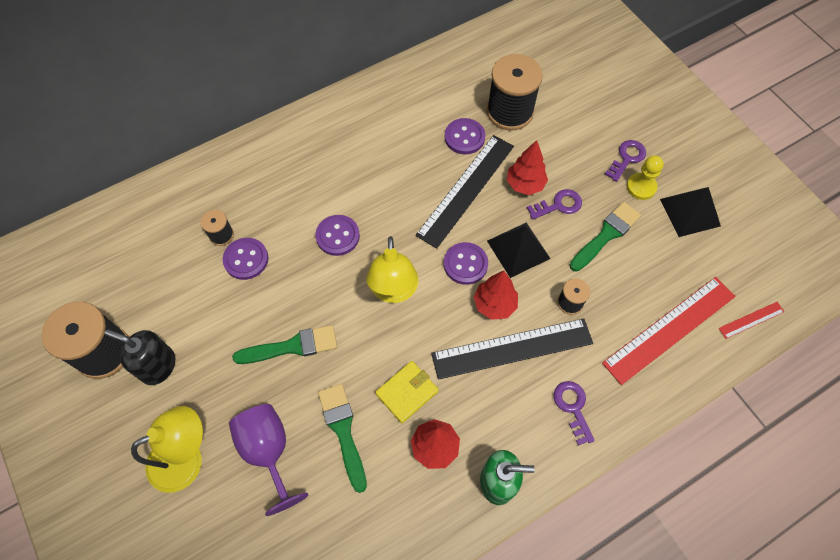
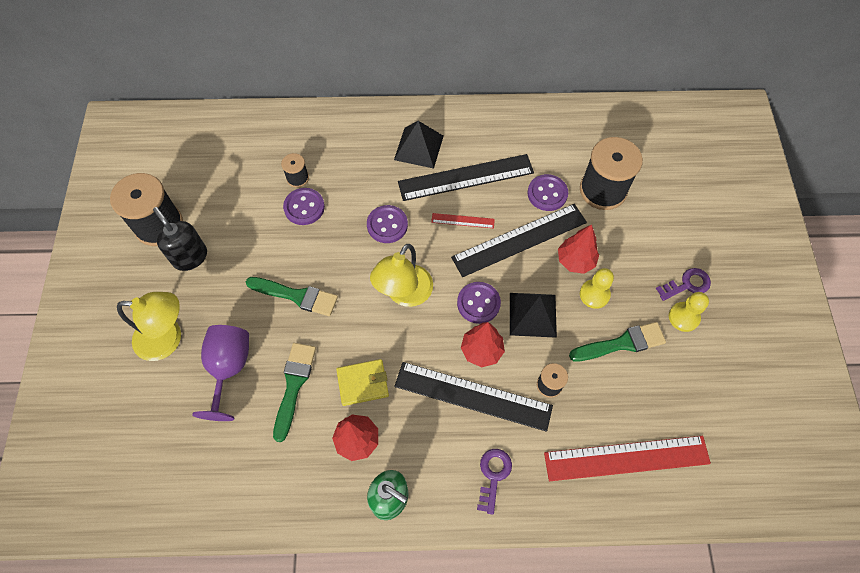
camera: 30 degrees right, 0 degrees up
(383, 157) = (466, 177): none -> black ruler
(558, 205) = (594, 294): purple key -> yellow pawn
(690, 212) = (716, 364): black pyramid -> black pyramid (418, 147)
(751, 320) = (712, 494): red ruler -> red ruler (462, 221)

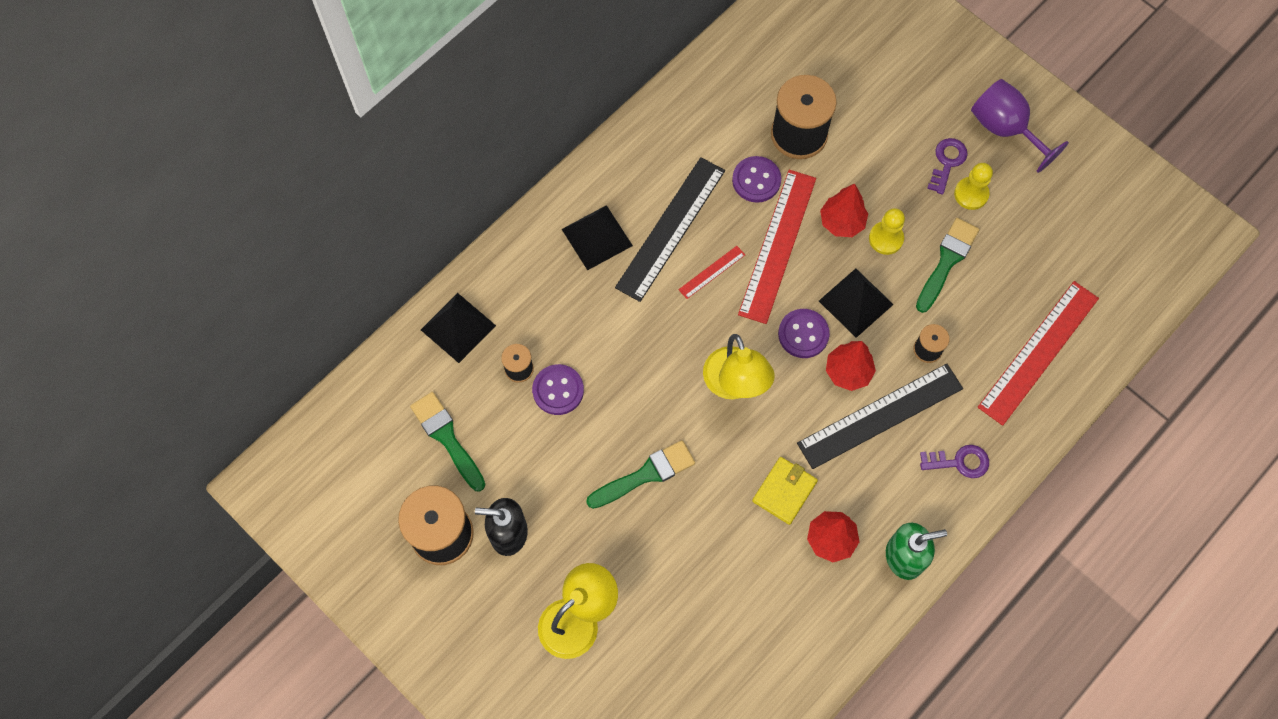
camera: 45 degrees left, 5 degrees up
(229, 368) = (661, 589): purple goblet -> purple goblet (1004, 129)
(292, 130) = (458, 327): none -> black pyramid
(294, 385) = (731, 548): green brush -> green brush (447, 438)
(387, 225) = (651, 337): purple button -> none
(493, 475) = (959, 462): purple key -> purple key turned 120 degrees clockwise
(519, 239) = (777, 245): black ruler -> red ruler

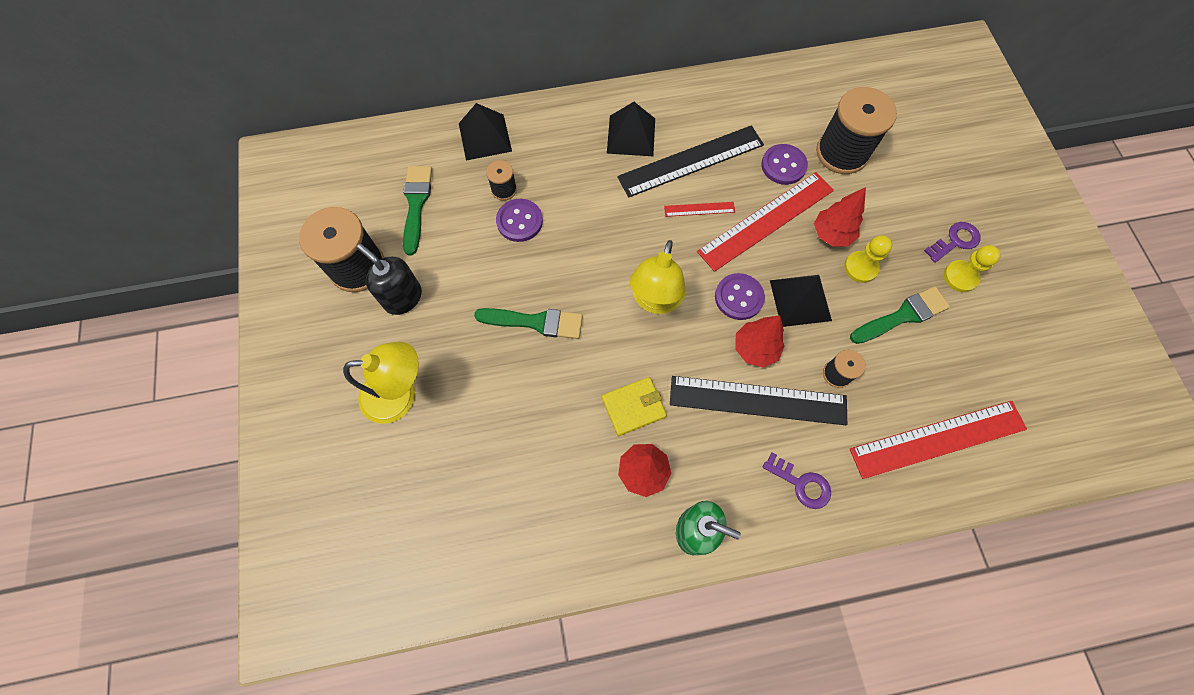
camera: 35 degrees right, 0 degrees up
(1004, 129) = (1025, 244): purple goblet -> none

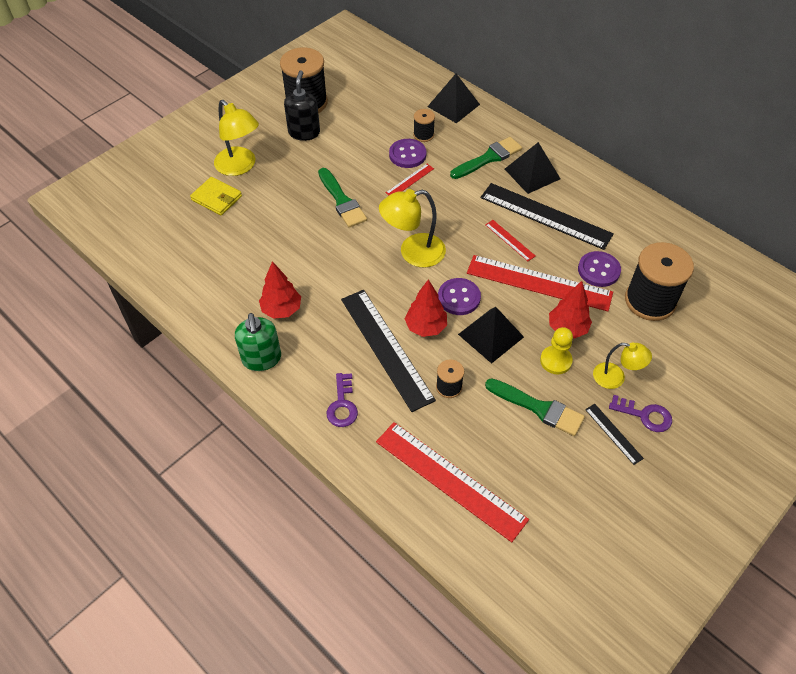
camera: 55 degrees right, 15 degrees down
(416, 204) = (373, 103): green brush -> green brush (488, 158)
(557, 242) = (410, 180): none -> red ruler
(633, 407) = (323, 281): yellow wallet -> yellow wallet (216, 198)
(905, 235) = (615, 378): none -> yellow lamp
(960, 277) = (613, 433): yellow pawn -> black ruler

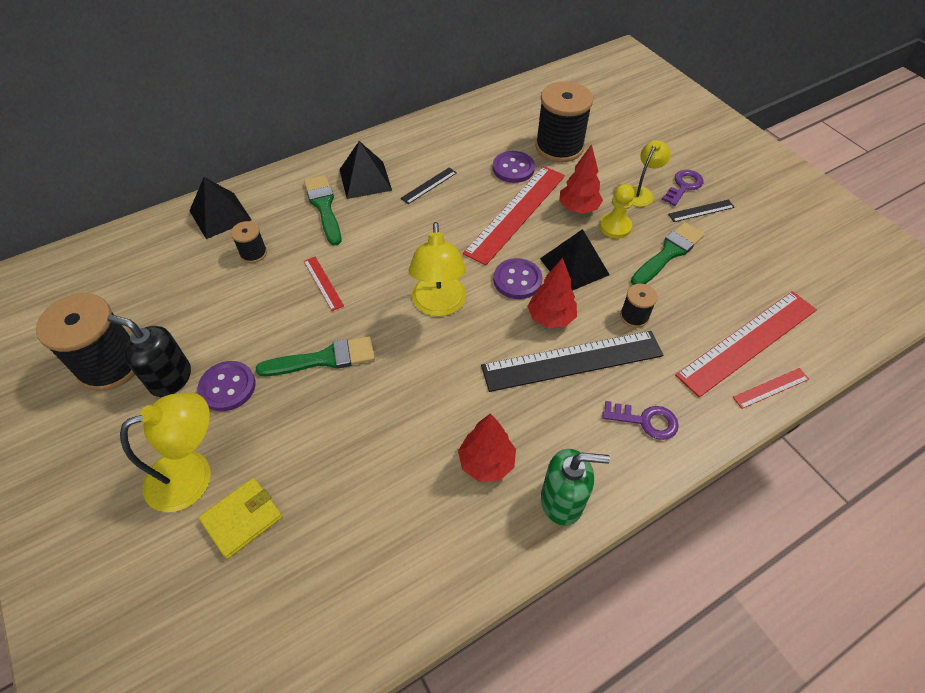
camera: 75 degrees left, 0 degrees up
(407, 154) = (278, 275): purple button -> purple button (227, 387)
(509, 240) = (451, 220): red ruler -> red ruler (771, 388)
(545, 216) = (429, 185): black ruler -> black ruler, size x0.45

